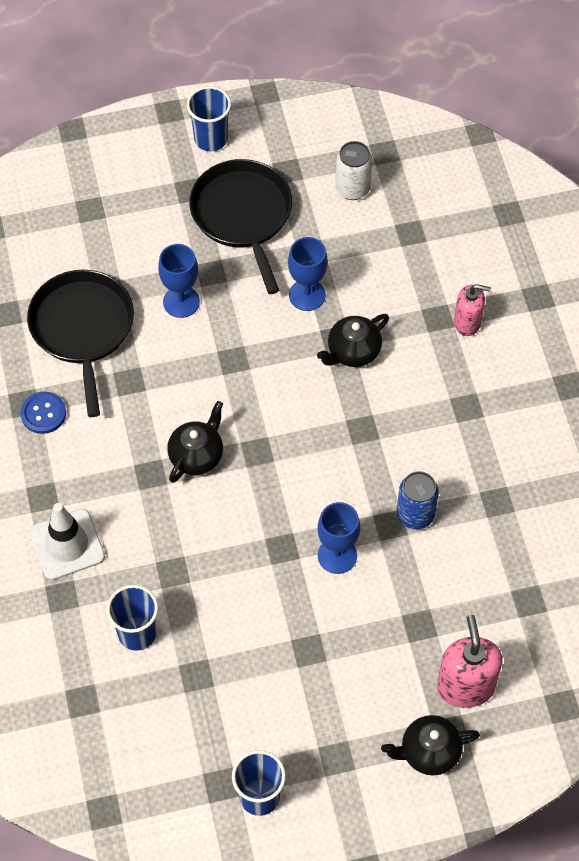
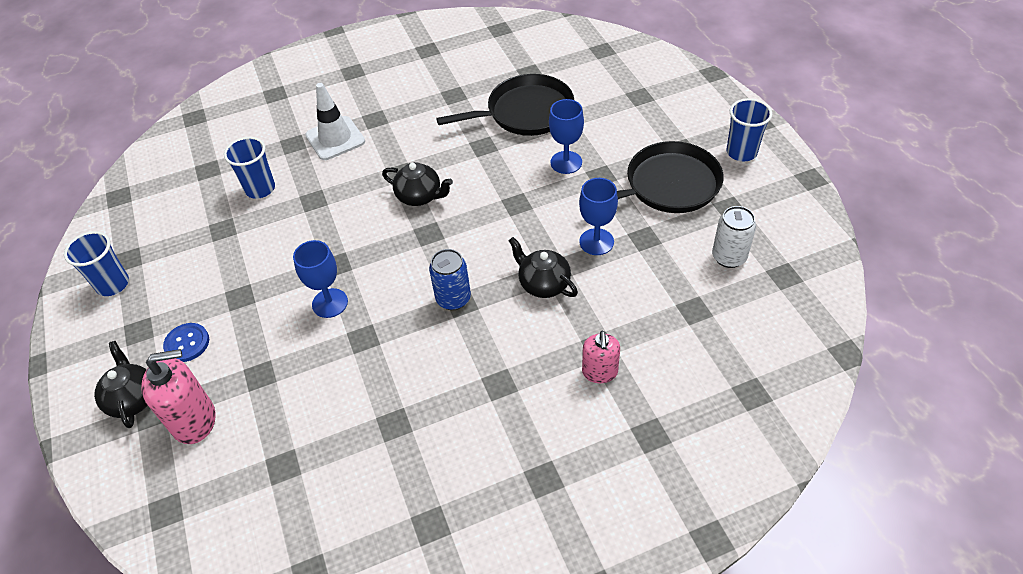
camera: 85 degrees right, 10 degrees down
(43, 413) = (446, 106): blue button -> blue button (187, 343)
(415, 515) = (374, 356): blue can -> blue can (453, 299)

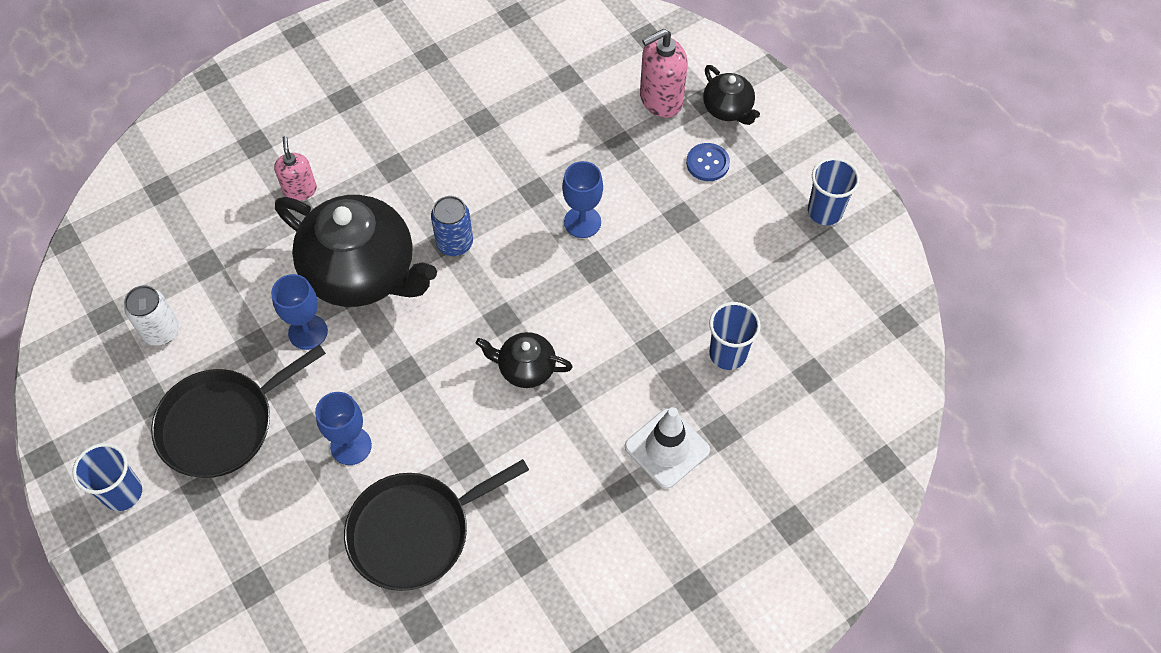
camera: 165 degrees right, 10 degrees up
(543, 284) = (362, 273): black teapot -> black teapot, size x2.10

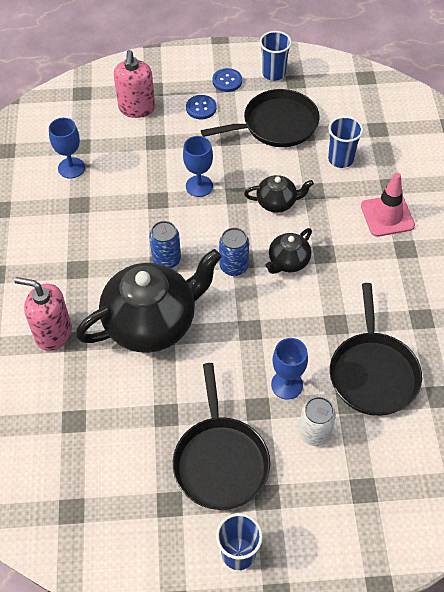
camera: 60 degrees left, 5 degrees down
(161, 331) = (113, 474): white can -> white can (314, 433)
(300, 190) = (53, 333): pink soap dispenser -> pink soap dispenser, size x1.56
(308, 332) = (178, 375): blue goblet -> blue goblet (71, 168)
(485, 315) = (234, 266): none -> blue can
(667, 448) = (387, 216): white traffic cone -> pink traffic cone
(728, 109) = (169, 81): black teapot -> black teapot (277, 202)
(737, 255) = (276, 124): none -> black pan
(773, 168) = (227, 81): none -> blue button

